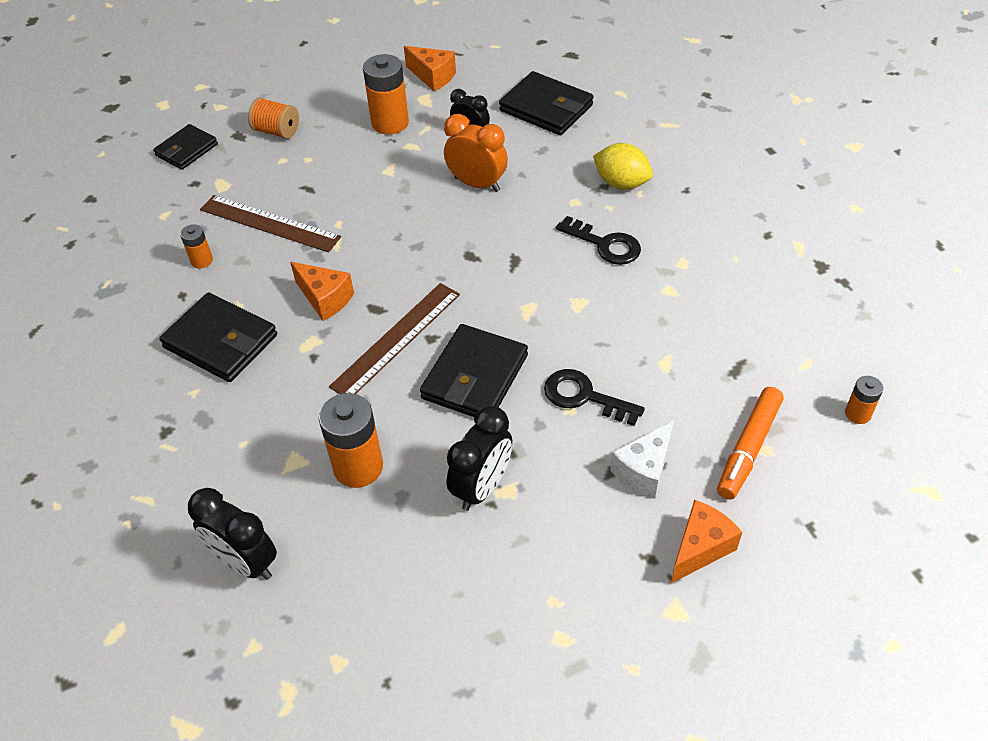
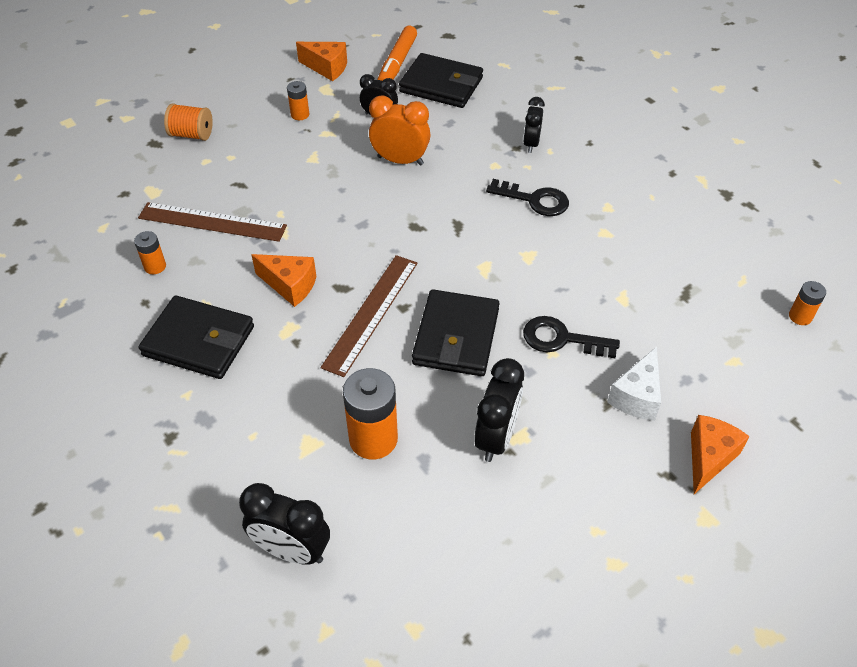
camera: 15 degrees left, 0 degrees up
(186, 150) = (106, 163): black wallet -> none
(390, 123) = (300, 114): orange battery -> orange battery, size x0.52
(621, 183) = (531, 144): yellow lemon -> black clock
(748, 448) = (720, 361): orange marker -> orange marker (397, 63)

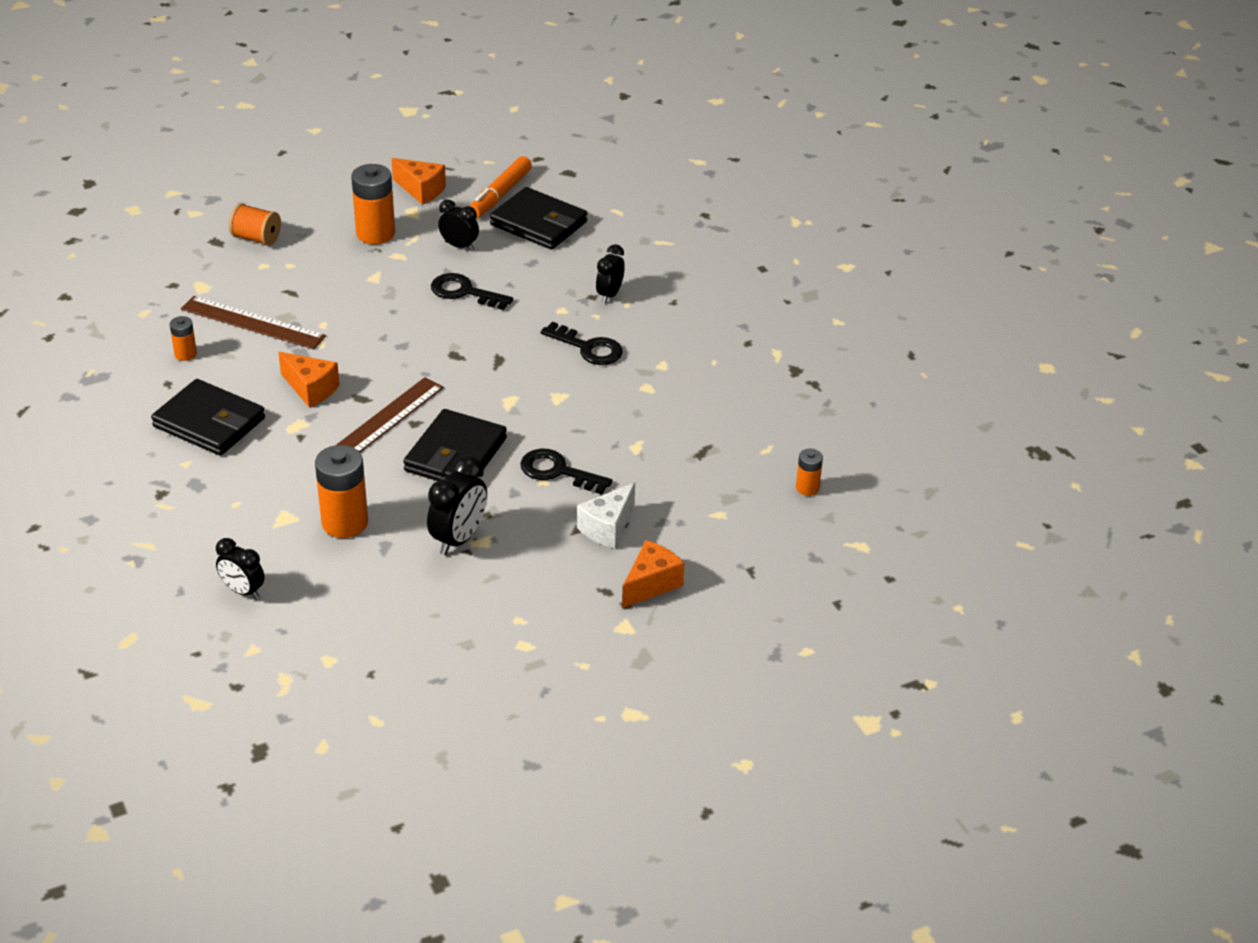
camera: 10 degrees right, 10 degrees down
(292, 550) = (243, 591): black clock -> black clock, size x0.67
(300, 114) = (375, 233): orange battery -> orange battery, size x1.91
(400, 160) = (464, 292): orange clock -> black key

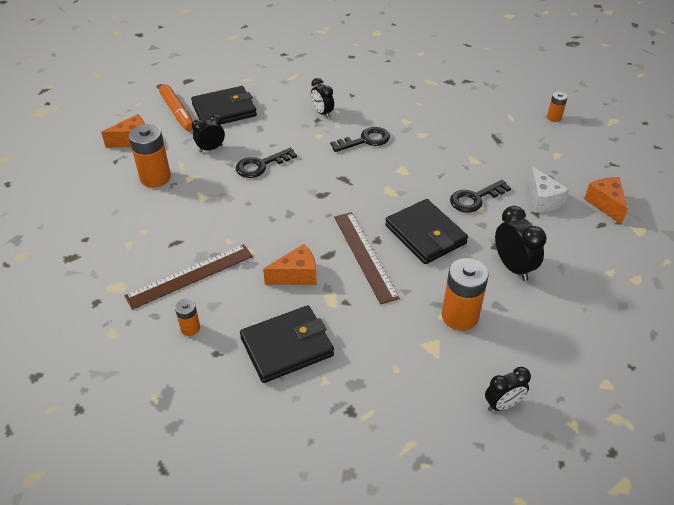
camera: 55 degrees left, 5 degrees up
(256, 238) = (93, 235): orange spool -> none

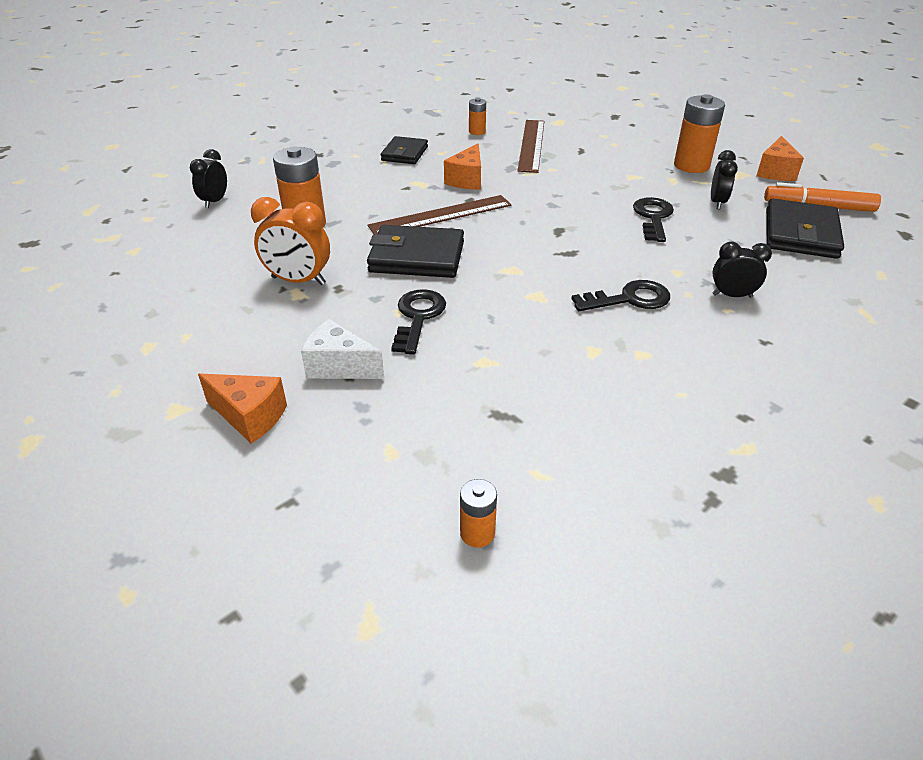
camera: 130 degrees right, 5 degrees down
(287, 346) = (404, 153): black wallet -> black wallet, size x0.65
(365, 140) = (629, 299): black key -> black key turned 120 degrees counterclockwise
(365, 256) = (441, 215): brown ruler -> brown ruler turned 45 degrees counterclockwise
(513, 267) = (298, 281): black clock -> orange clock

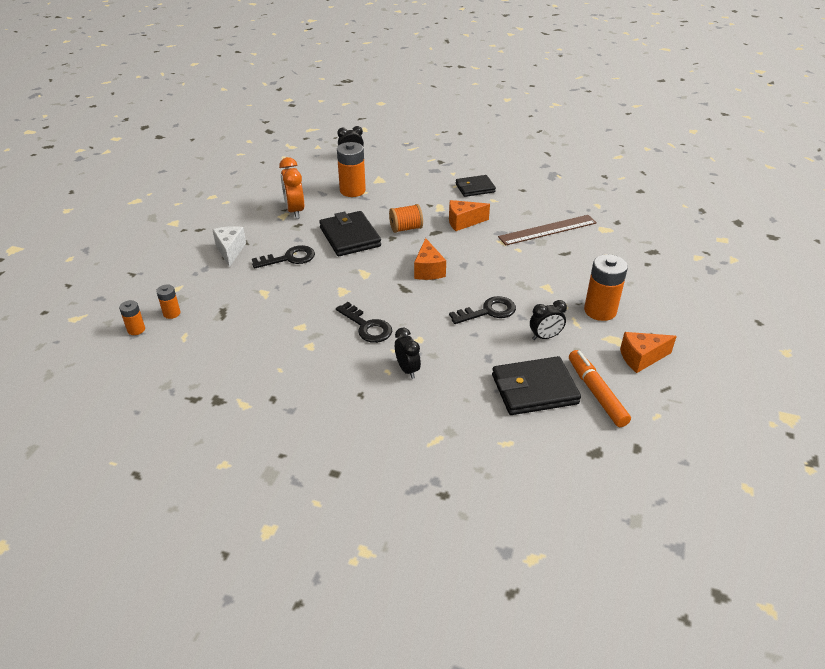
camera: 60 degrees right, 0 degrees up
(250, 417) = (179, 242): orange cheese -> orange cheese (428, 270)
(441, 215) = (406, 228): brown ruler -> orange spool
(477, 132) = (542, 202): orange battery -> orange battery (172, 313)

